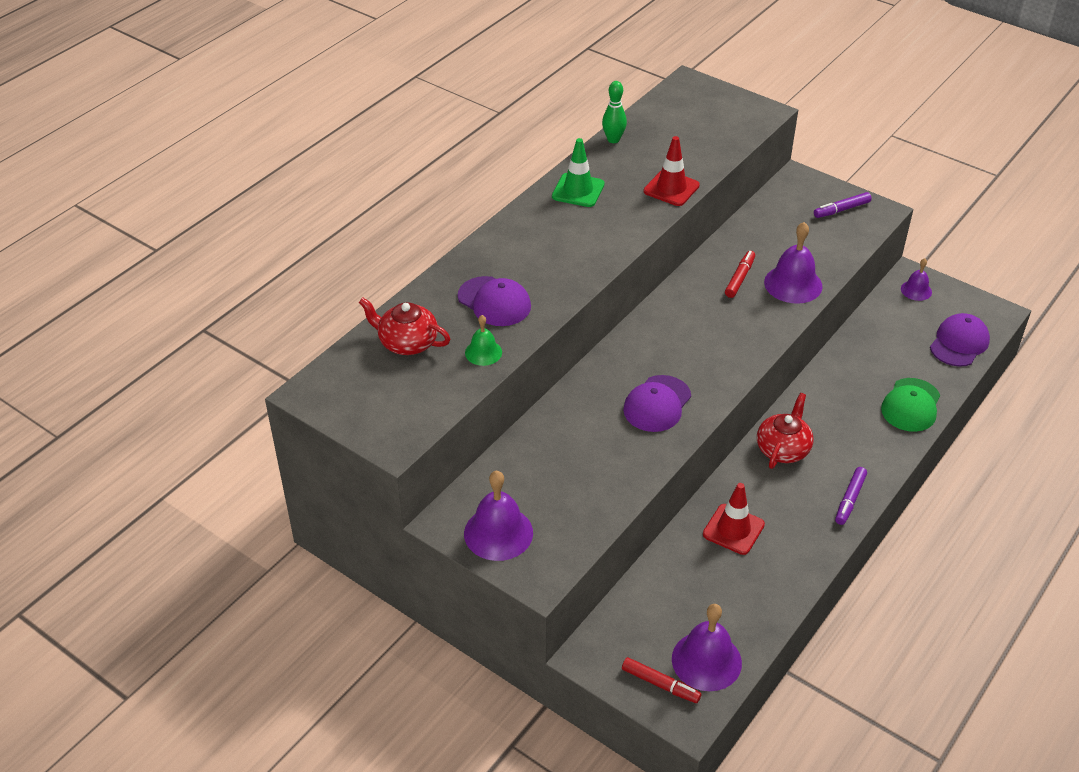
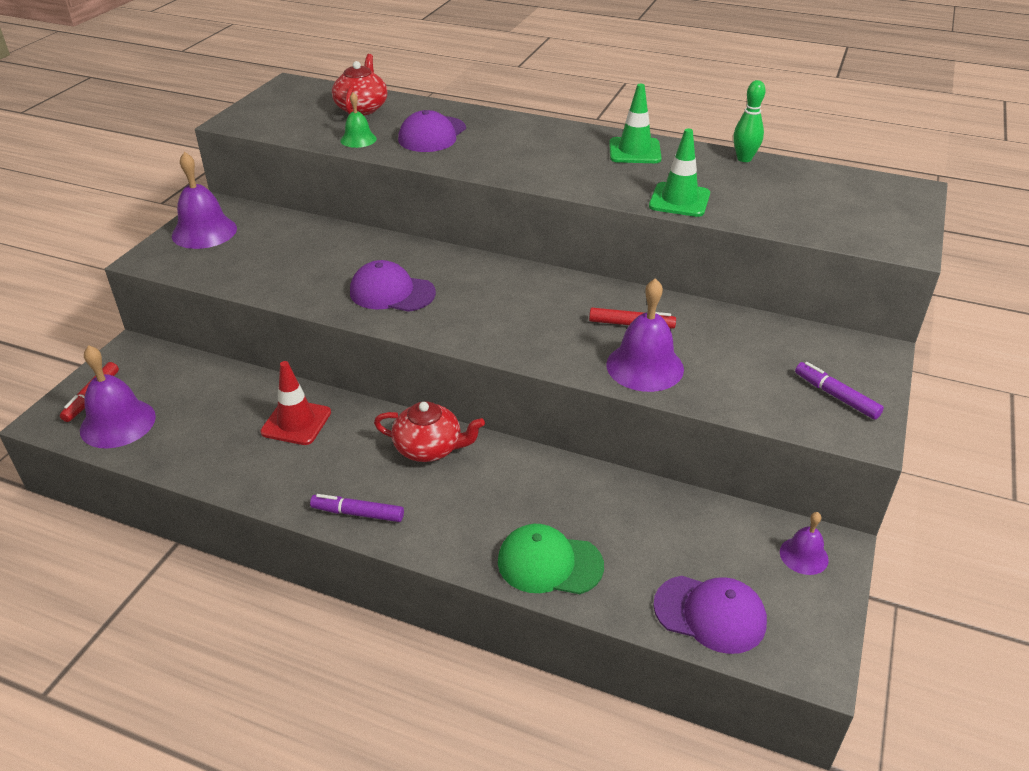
camera: 75 degrees right, 5 degrees down
(671, 188) = (679, 200): red traffic cone -> green traffic cone

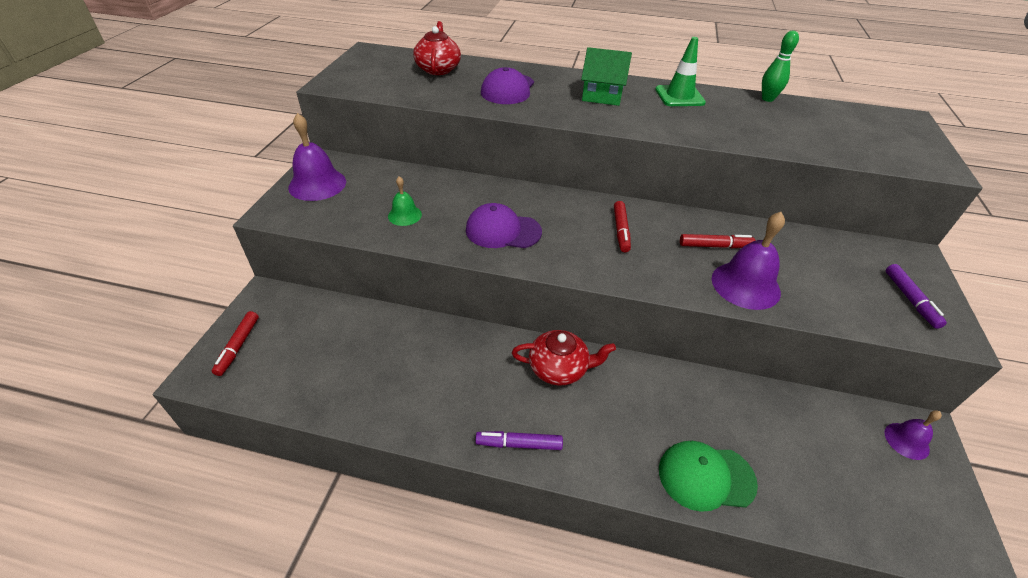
camera: 10 degrees left, 5 degrees up
(118, 423) = (269, 372): purple bell -> none
(296, 422) = (434, 354): red traffic cone -> none
(358, 139) = (446, 95): green bell -> green bell (404, 215)
(528, 301) = (621, 230): none -> red marker
(541, 146) = (602, 95): none -> green house
(679, 200) = (740, 136): green traffic cone -> none
(710, 614) = (862, 512): purple cap -> none
(836, 396) = (910, 300): purple marker -> purple marker turned 135 degrees counterclockwise

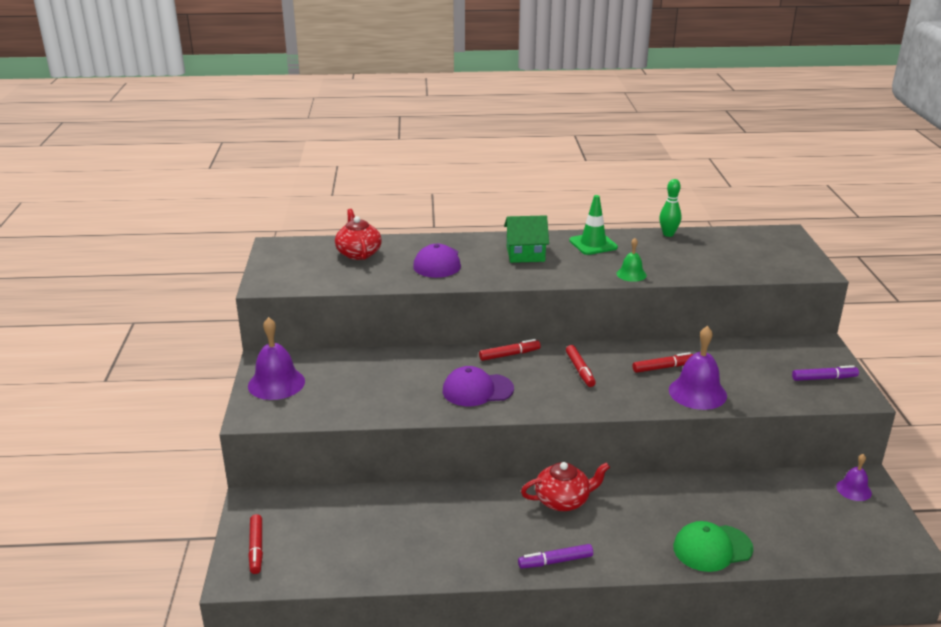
camera: 15 degrees left, 15 degrees down
(404, 215) = (380, 394): green bell -> green bell (631, 274)
(554, 199) = (509, 355): none -> red marker
(910, 300) = (824, 378): purple marker -> purple marker turned 75 degrees counterclockwise

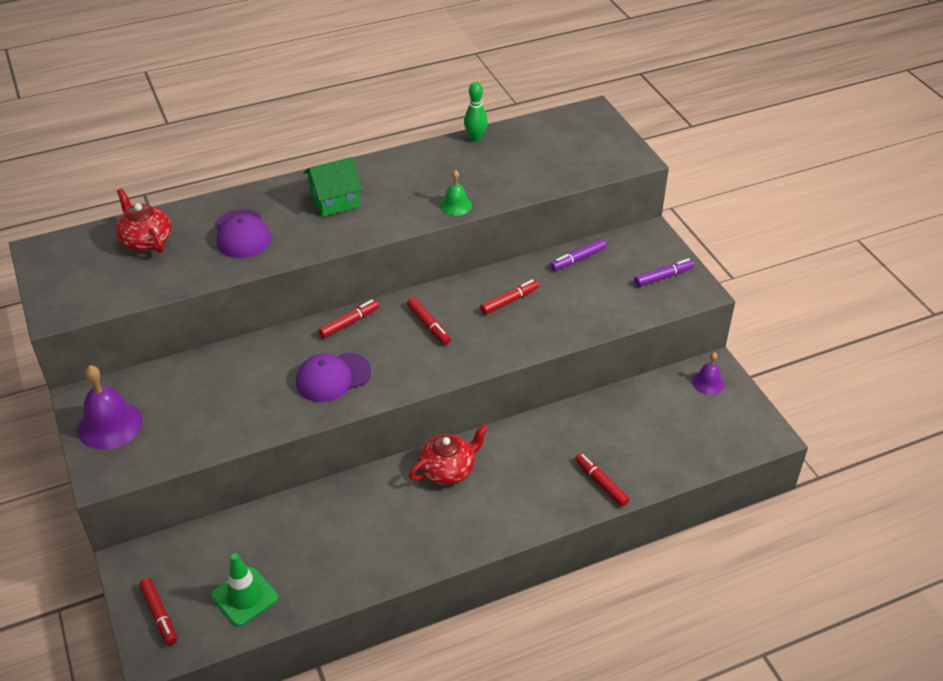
camera: 20 degrees left, 15 degrees up
(555, 561) = (463, 540): purple marker -> purple marker (578, 259)
(593, 244) = (402, 170): green traffic cone -> green traffic cone (244, 596)
(697, 392) = (551, 324): purple bell -> none
(712, 548) = (601, 483): green cap -> red marker

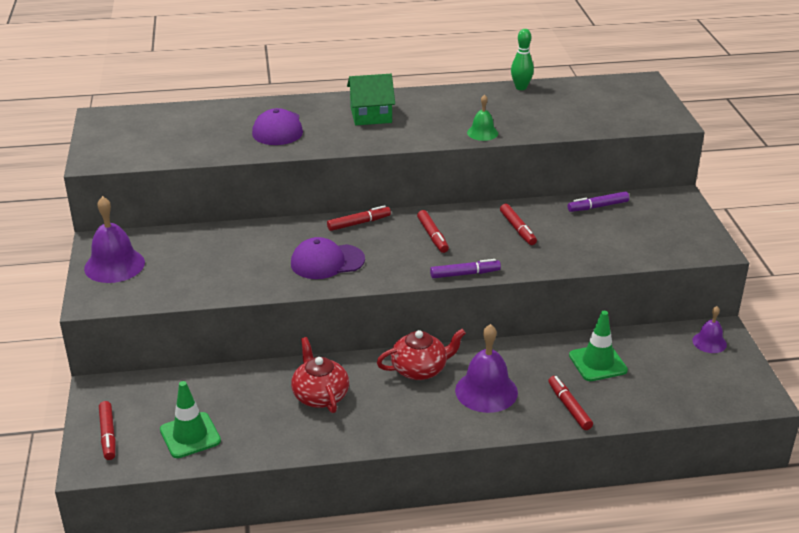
camera: 15 degrees right, 10 degrees down
(146, 240) = (192, 121): red teapot -> red teapot (320, 395)
(509, 301) = (517, 229): red marker -> red marker turned 90 degrees clockwise
(519, 481) = (486, 391): none -> purple bell
(613, 427) = (597, 363): none -> green traffic cone
(663, 277) = (680, 232): purple marker -> purple marker (465, 274)

